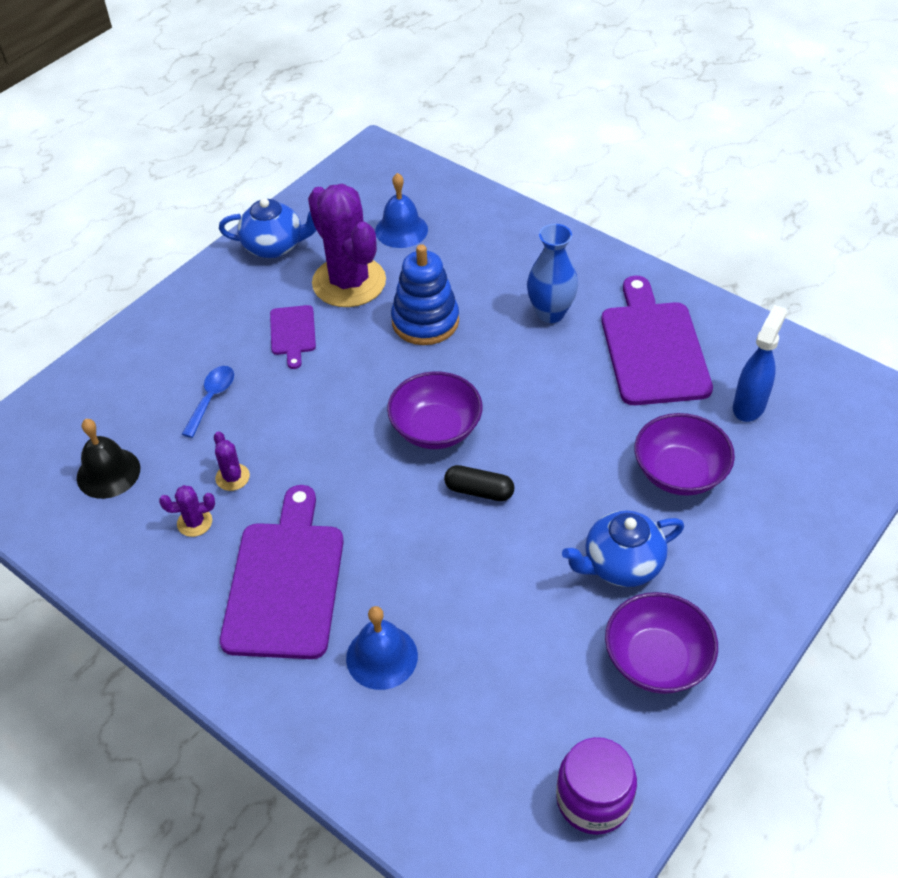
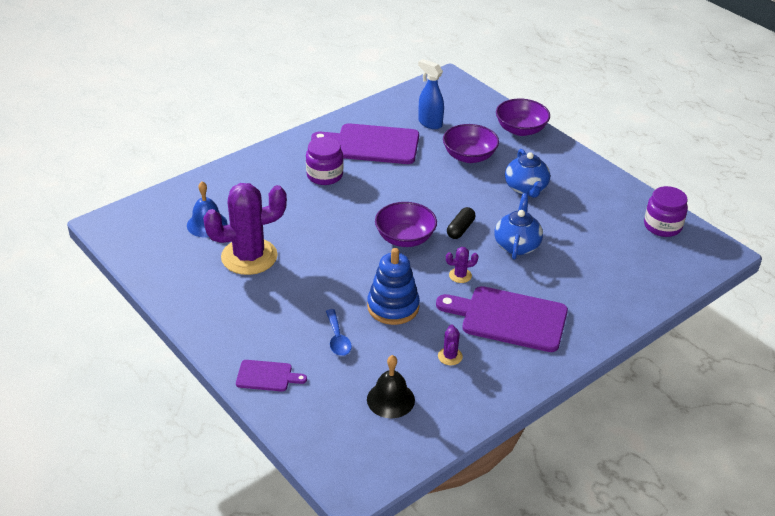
camera: 80 degrees left, 10 degrees down
(211, 399) = (337, 338): blue spoon -> blue spoon turned 135 degrees counterclockwise
(232, 477) = (416, 334): purple cactus -> purple cactus (460, 275)
(274, 246) = (187, 289): blue teapot -> blue teapot (517, 245)
(292, 333) = (288, 291): purple cutting board -> purple cutting board (267, 376)
(382, 657) = (570, 285): blue bell -> none
(425, 321) = (307, 227): blue stacking toy -> blue stacking toy (393, 307)
(550, 313) = (324, 175): blue vase -> purple jar
(656, 660) = (587, 190): purple bowl -> purple bowl (520, 130)

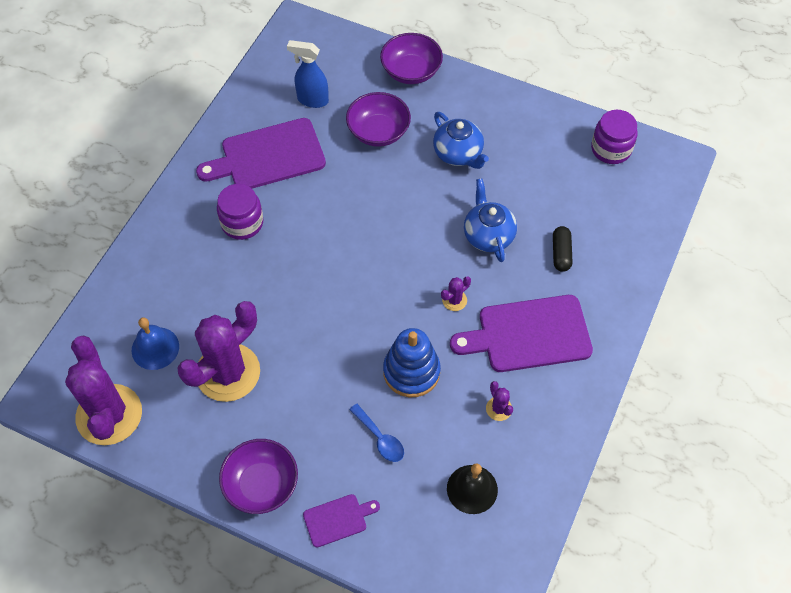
camera: 25 degrees left, 20 degrees up
(145, 250) = (109, 415): none -> purple cactus
(405, 238) = (374, 275): purple bowl -> purple bowl (261, 484)
(460, 229) = (422, 238): black capsule -> black capsule (561, 253)

